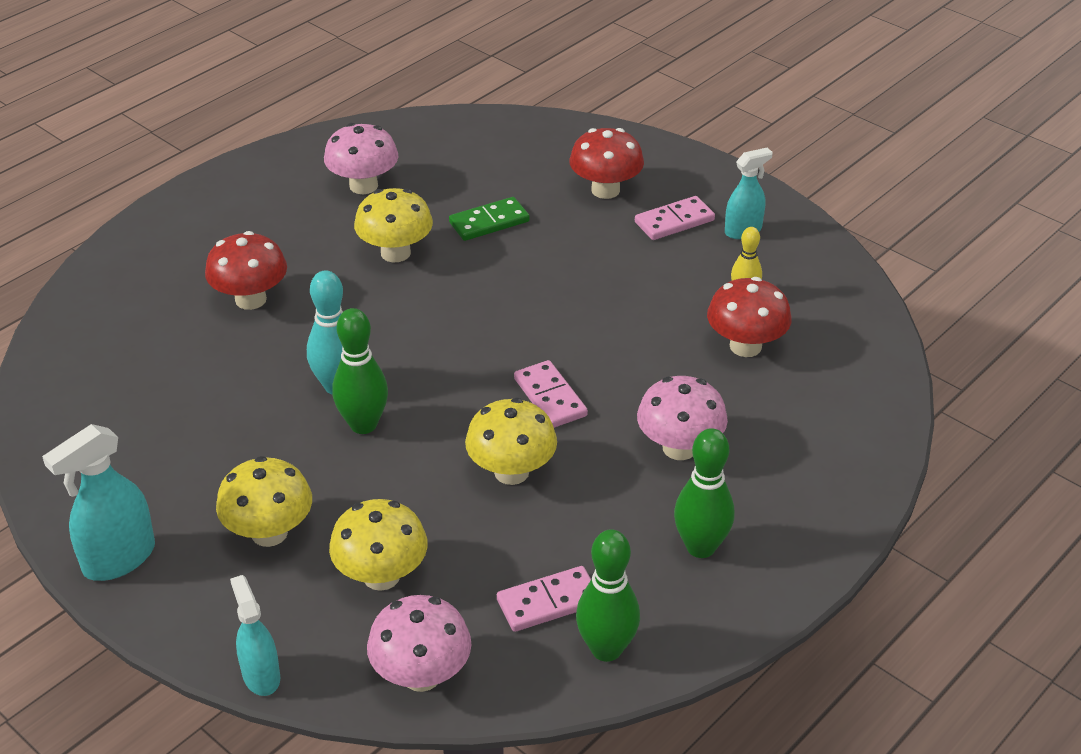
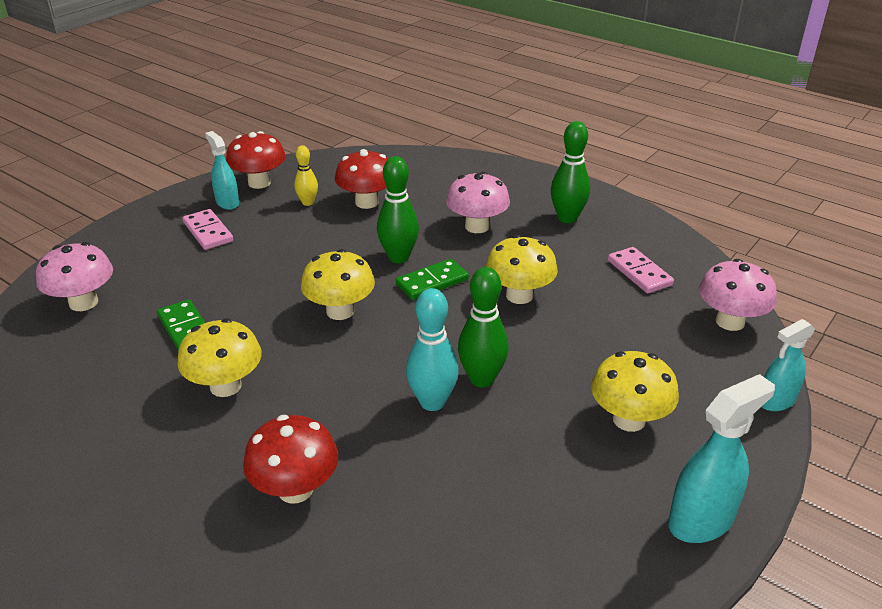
camera: 95 degrees left, 5 degrees down
(119, 559) = (701, 521): turquoise spray bottle -> turquoise spray bottle turned 75 degrees counterclockwise
(363, 186) = (93, 424): pink mushroom -> pink mushroom (83, 303)
(381, 576) = (649, 350): yellow mushroom -> yellow mushroom (340, 311)
(550, 397) = (432, 282): pink domino -> green domino
(605, 190) = (152, 266): red mushroom -> red mushroom (259, 183)
(606, 649) = (667, 249): green bowling pin -> green bowling pin (398, 257)

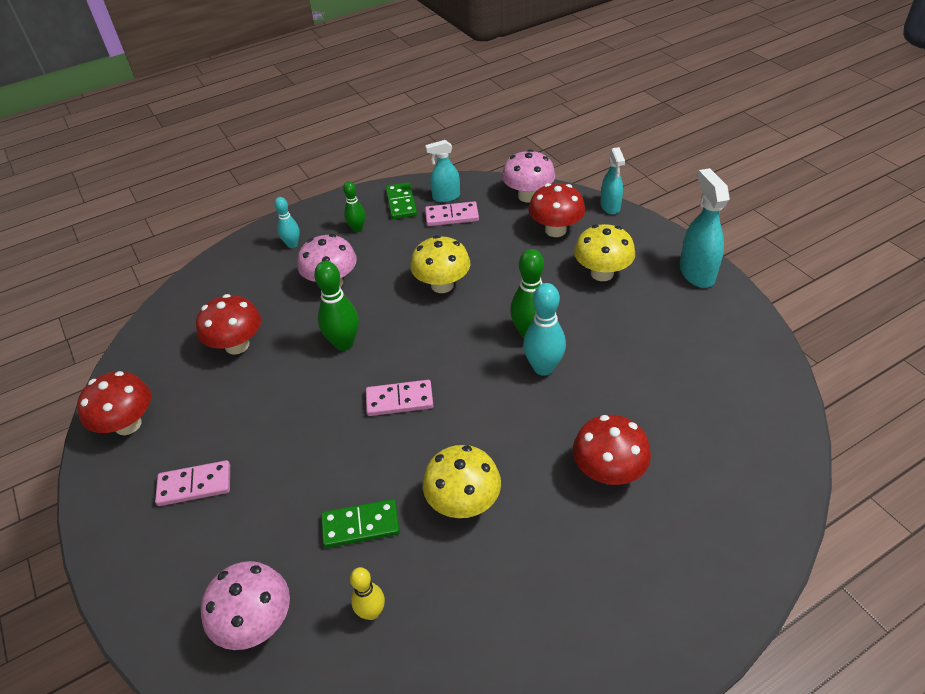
camera: 65 degrees left, 10 degrees up
(227, 202) = (147, 459): turquoise spray bottle -> turquoise spray bottle (446, 197)
(308, 202) = (202, 390): yellow bowling pin -> yellow bowling pin (372, 612)
(340, 311) = (399, 400): yellow mushroom -> pink domino
(432, 282) = (394, 331): green domino -> green domino (401, 203)
(515, 189) = (292, 244): none -> turquoise bowling pin
(567, 218) = (357, 229): green bowling pin -> green bowling pin, size x0.62
(682, 360) = (555, 230): none -> red mushroom

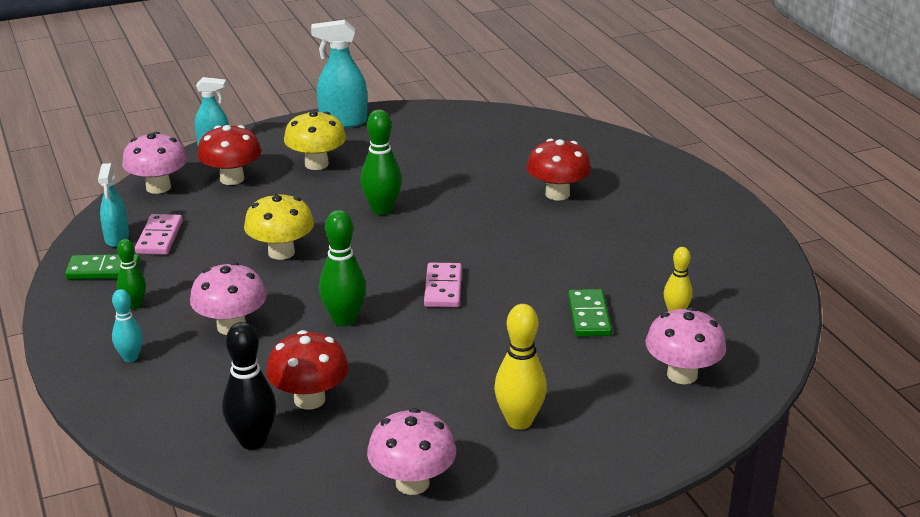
camera: 85 degrees left, 15 degrees down
(128, 424) = (412, 483): red mushroom -> pink mushroom
(191, 326) = (253, 441): none -> black bowling pin
(195, 485) = (519, 421): pink domino -> yellow bowling pin
(463, 502) = (574, 262): yellow mushroom -> none
(543, 368) = (430, 208): turquoise bowling pin -> none

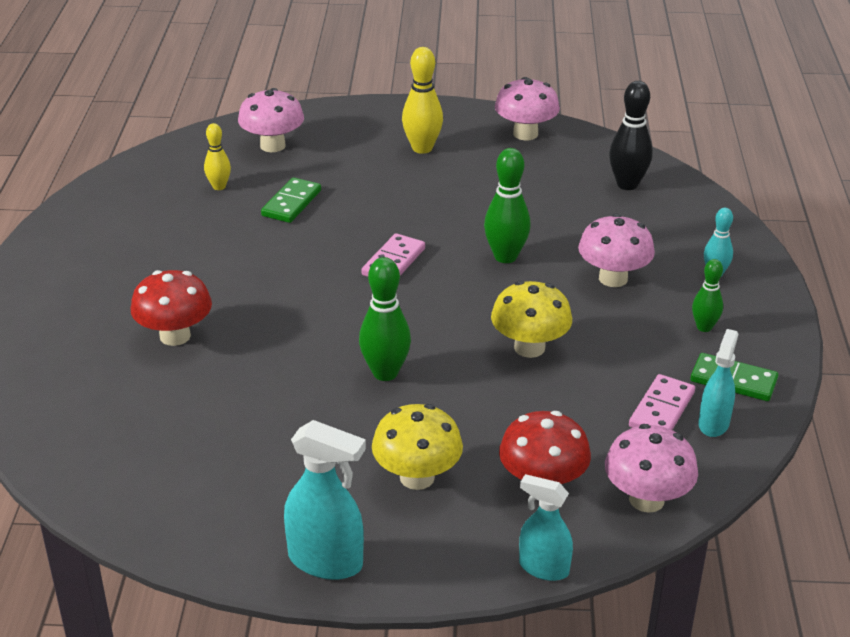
camera: 155 degrees left, 5 degrees up
(309, 399) = (570, 201): red mushroom -> none

